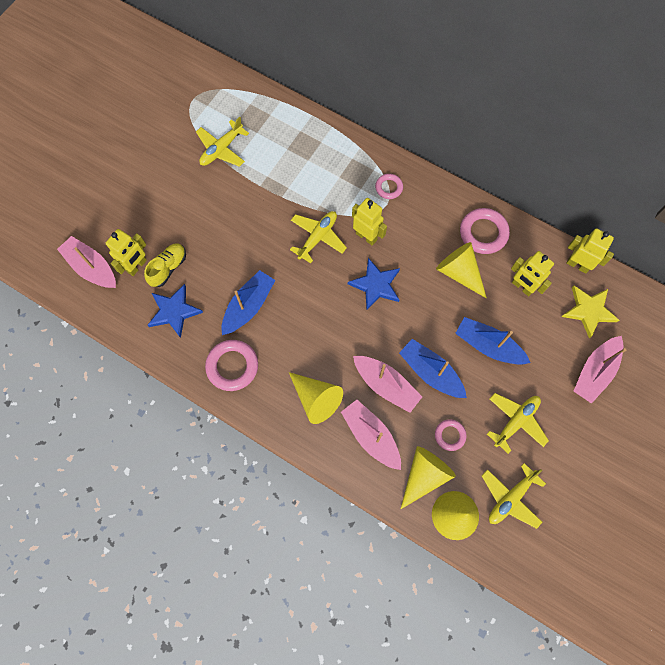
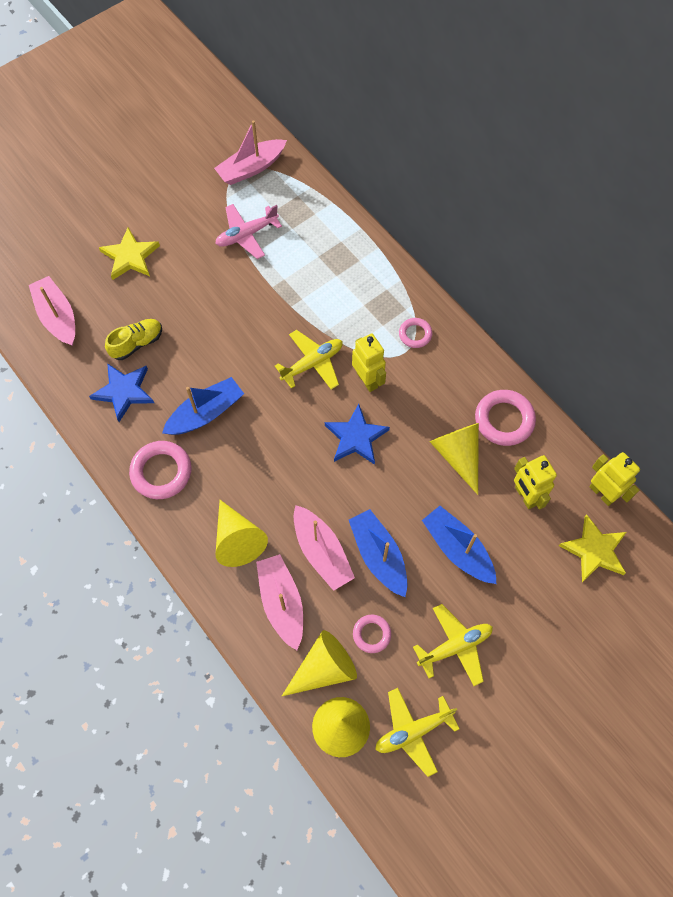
camera: 20 degrees right, 5 degrees down
(132, 197) = (130, 256): none -> yellow star
(137, 266) = (105, 330): yellow robot -> none
(222, 149) = (247, 235): yellow plane -> pink plane
(594, 372) = (573, 623): pink boat -> pink boat (251, 168)

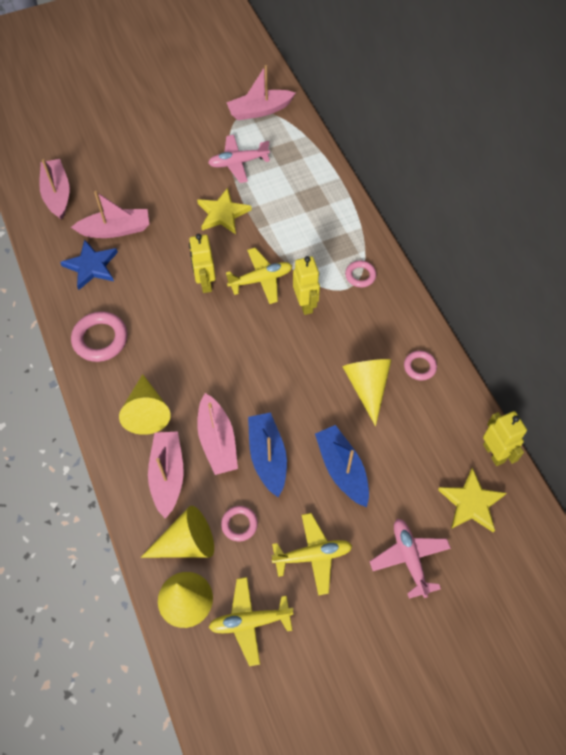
camera: 15 degrees right, 5 degrees down
(130, 256) = (134, 159): yellow star -> yellow star (223, 214)
(137, 343) = (115, 230): yellow shoe -> pink boat
(206, 413) = (154, 299): blue boat -> none
(356, 437) = (280, 350): blue star -> none
(504, 420) = (419, 367): pink ring -> pink ring, size x0.58
(525, 496) = (419, 438): yellow robot -> yellow robot (205, 283)
(550, 623) = (409, 558): none -> pink plane

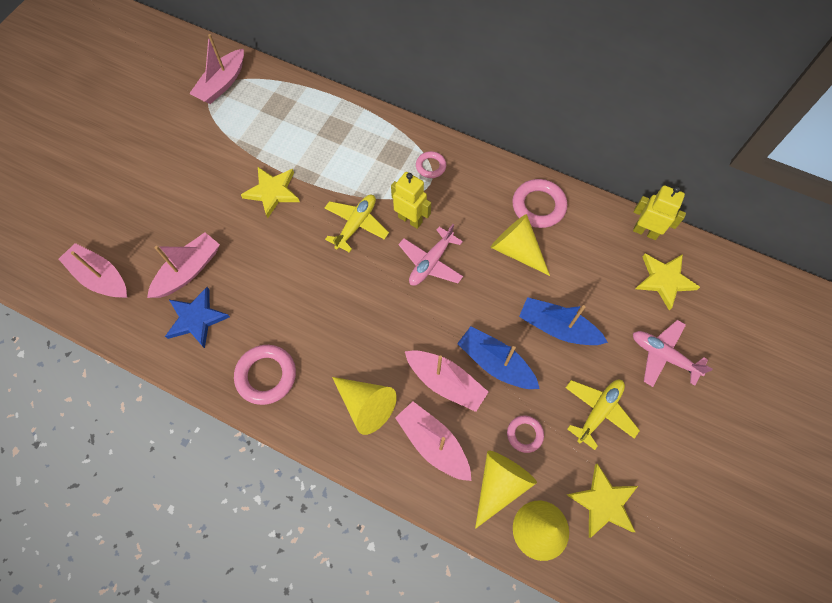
camera: 40 degrees left, 5 degrees up
(205, 283) = (312, 260): yellow robot -> none
(238, 162) = (245, 140): pink plane -> pink plane (431, 262)
(250, 621) = (603, 502): yellow plane -> yellow star
(419, 367) = (538, 206): pink ring -> pink ring, size x1.72

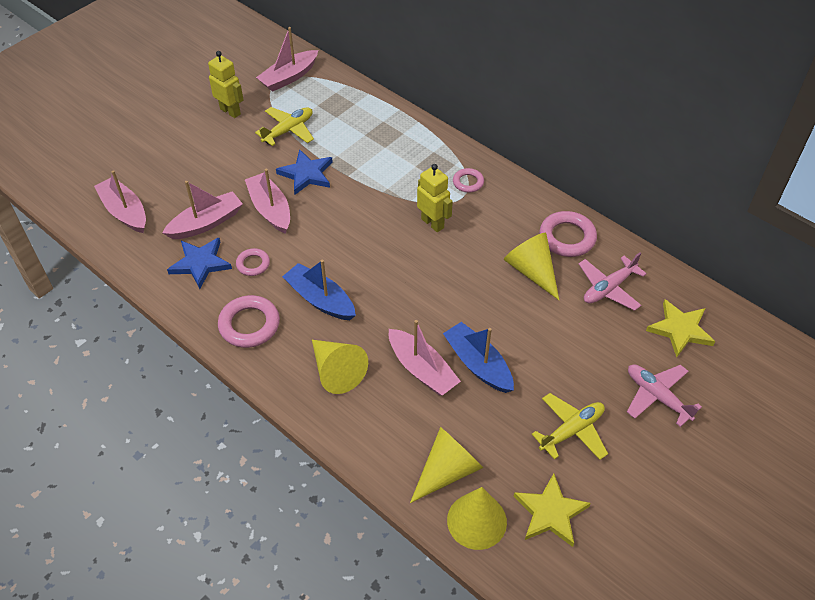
camera: 15 degrees right, 15 degrees down
(272, 192) = (306, 174): yellow star -> blue star
(356, 225) = (378, 217): yellow plane -> yellow plane (288, 130)
(431, 262) = (441, 264): pink plane -> pink plane (609, 288)
(433, 443) = (392, 419): pink boat -> pink boat (270, 209)
(524, 434) = (487, 433): pink ring -> pink ring (253, 264)
(557, 328) = (552, 347): blue boat -> blue boat (320, 299)
(645, 232) = (673, 282): yellow robot -> yellow robot (230, 111)

